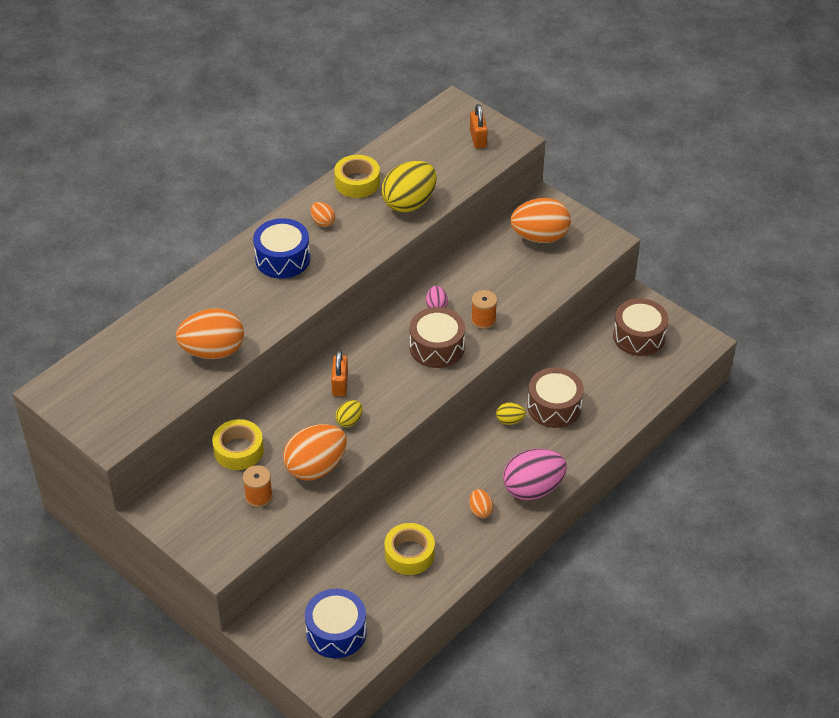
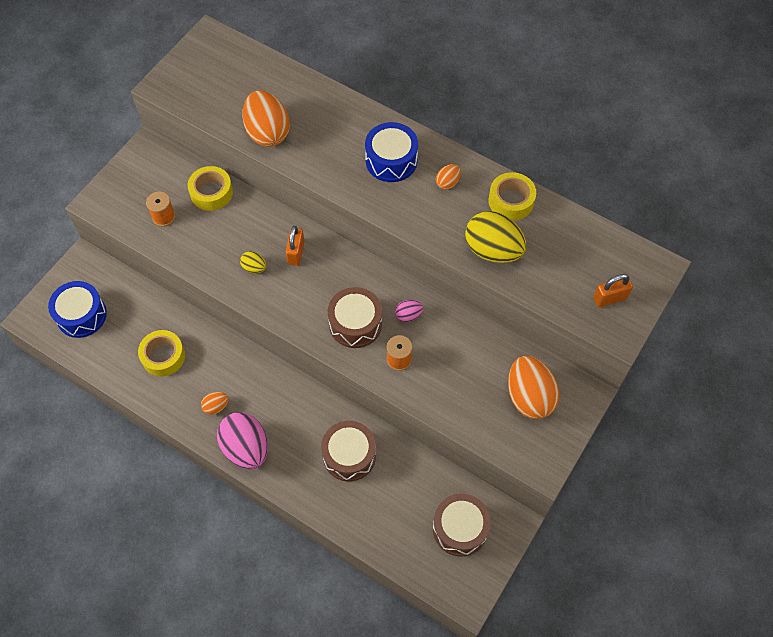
camera: 80 degrees right, 15 degrees up
(316, 467) = (199, 252): orange egg -> none
(340, 384) = (296, 253): orange padlock -> orange padlock turned 75 degrees counterclockwise
(510, 420) = (325, 417): yellow egg -> none

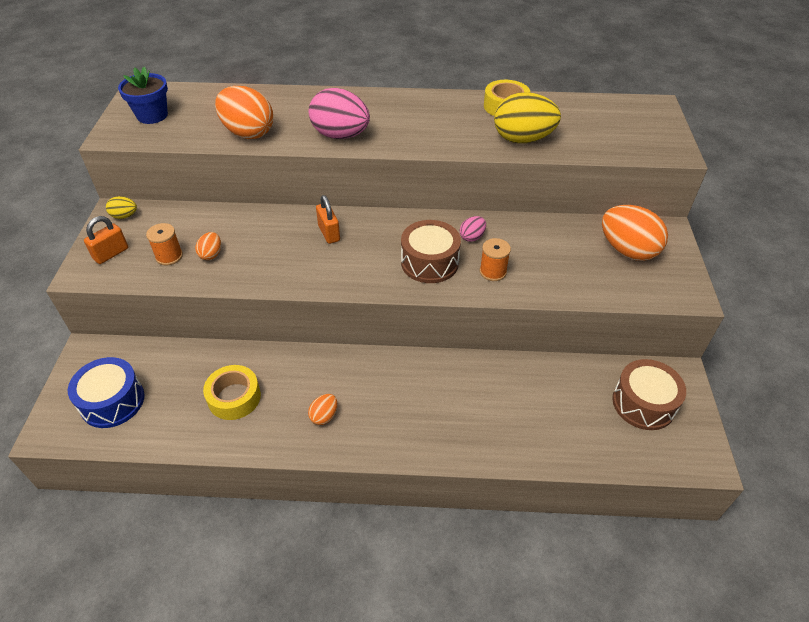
camera: 30 degrees left, 15 degrees down
(204, 74) = (152, 115): none -> blue flower pot
(211, 193) = (209, 221): yellow tape -> none
(246, 448) = (384, 439): pink egg -> pink egg (340, 135)
(254, 268) = (296, 259): yellow egg -> yellow egg (124, 216)
(349, 455) = (492, 394): brown drum -> none
(391, 160) = (380, 115): blue drum -> none
(447, 183) = (442, 112): orange egg -> orange egg (211, 254)
(610, 298) = (644, 135): orange padlock -> orange padlock (111, 254)

